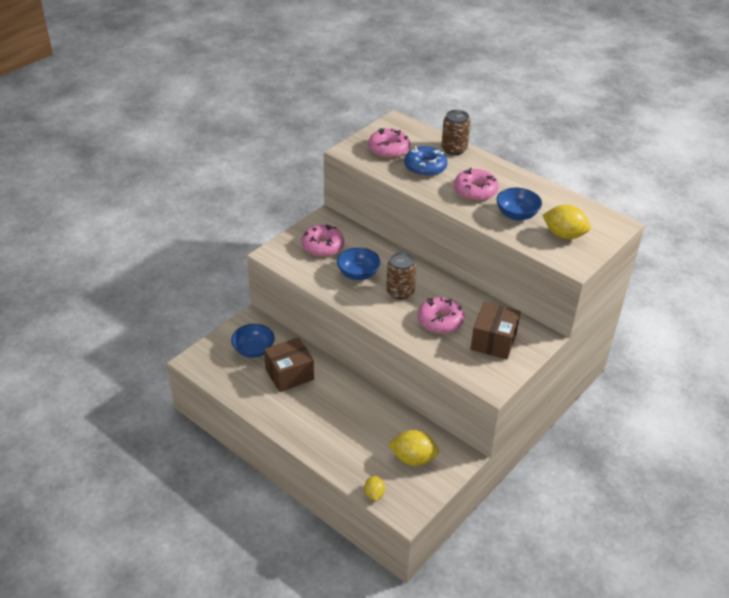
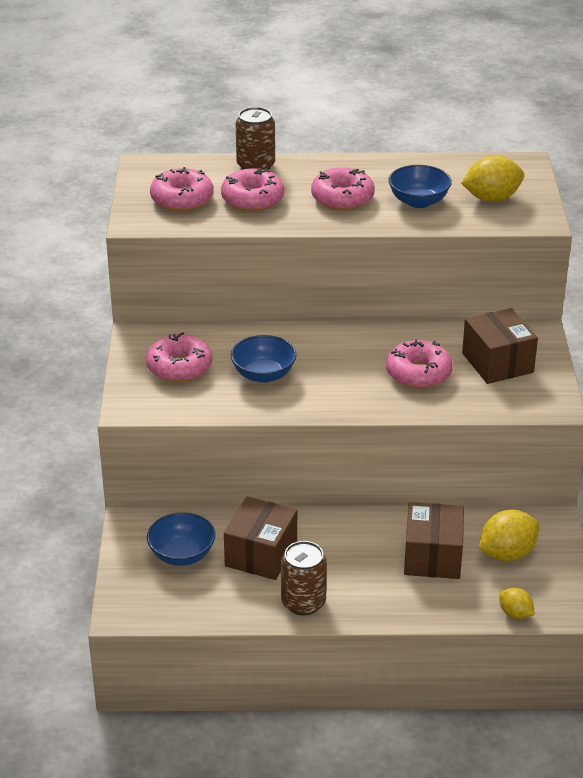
camera: 40 degrees left, 5 degrees down
(371, 433) = (432, 557): none -> brown box
(400, 292) = (336, 368): brown can -> brown can (303, 602)
(425, 167) = (252, 199): blue donut -> pink donut

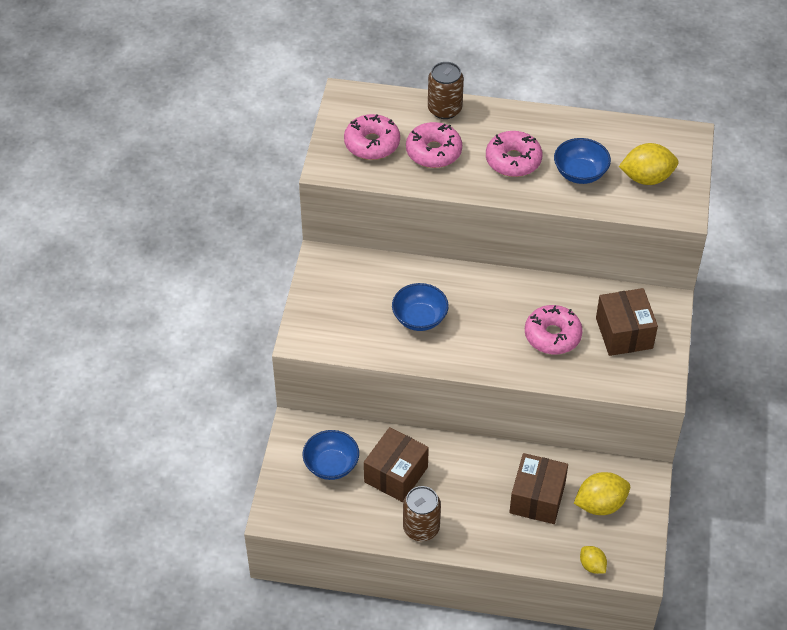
camera: 10 degrees right, 15 degrees up
(179, 367) = (350, 300): pink donut -> none

